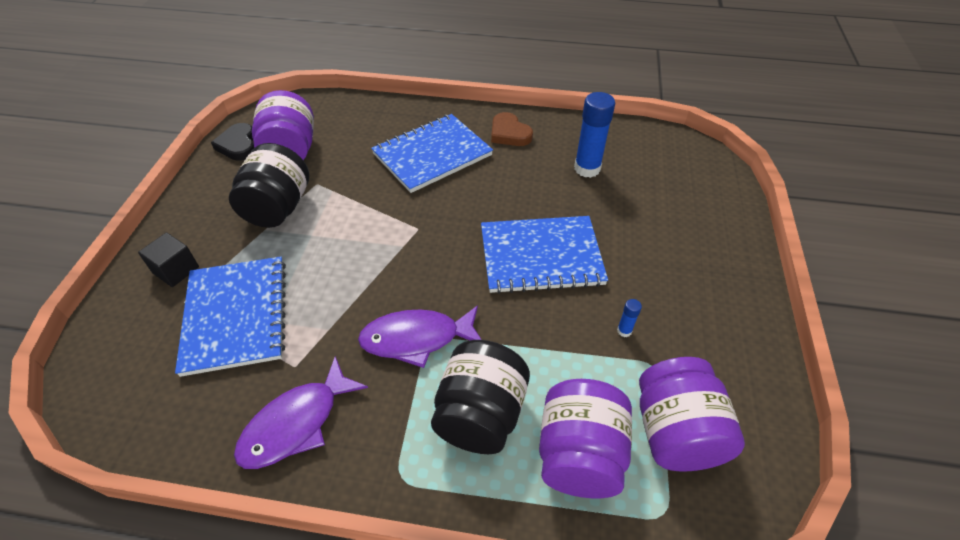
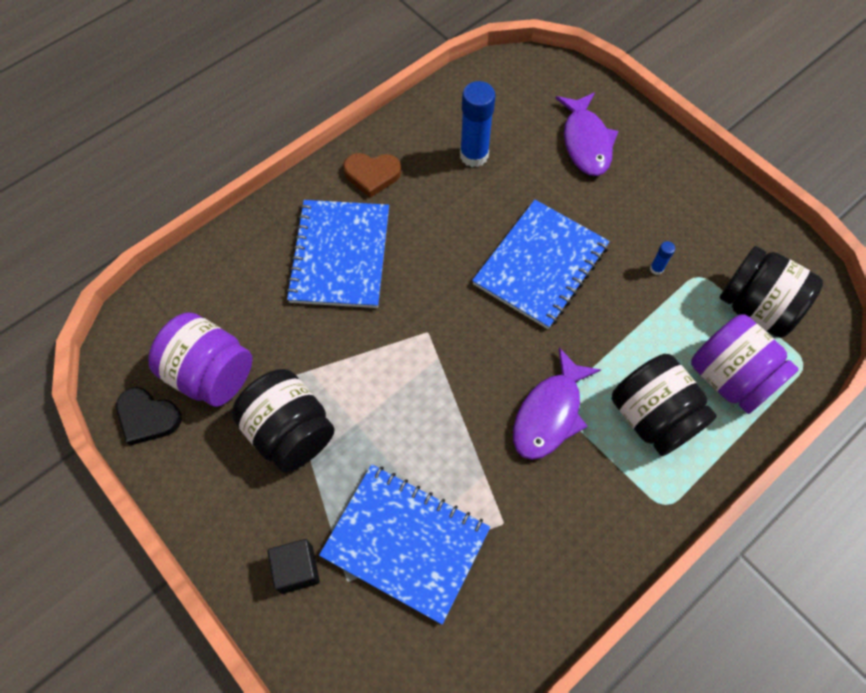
camera: 50 degrees left, 15 degrees up
(296, 423) = (562, 552): purple fish -> purple fish (586, 142)
(675, 432) = (756, 307): purple jar -> black jar

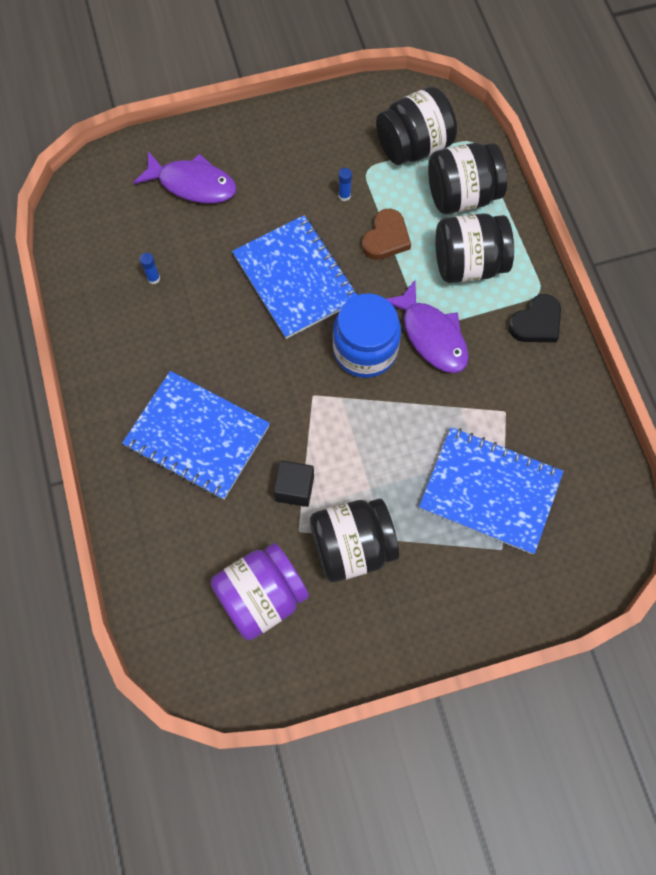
camera: 65 degrees left, 5 degrees up
(148, 417) = (278, 669): black heart -> black heart (536, 323)
(297, 569) = (476, 585): black cube -> black cube (294, 488)
(372, 175) = (124, 373): brown heart -> brown heart (386, 238)
(405, 542) = (490, 491): blue notebook -> blue notebook turned 60 degrees clockwise
(474, 155) = (153, 278): blue glue stick -> blue glue stick, size x0.44
(499, 358) = (365, 350): none -> blue jar
(730, 377) = (461, 196): purple jar -> black jar

